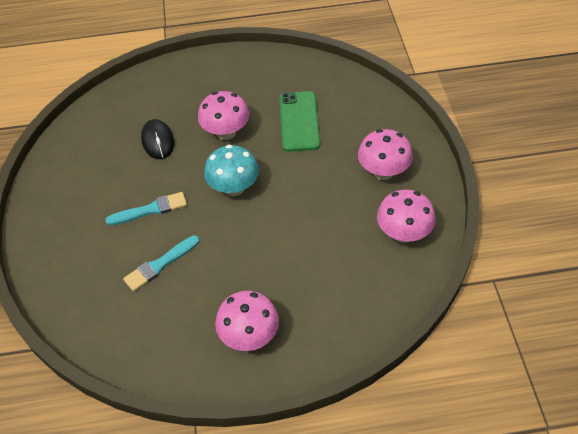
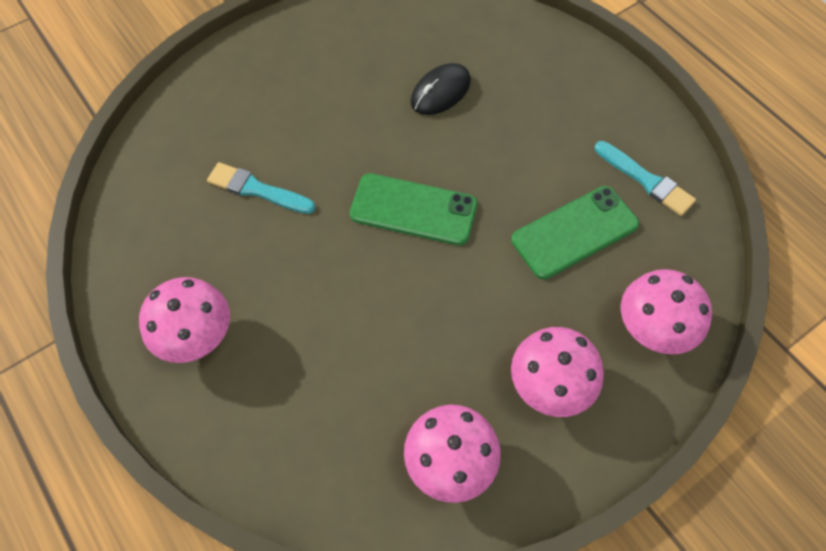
camera: 60 degrees right, 10 degrees up
(150, 210) = (331, 139): turquoise brush -> turquoise brush (646, 180)
(226, 132) = (500, 156): pink mushroom -> pink mushroom (652, 328)
(234, 187) = (413, 209): turquoise mushroom -> green phone

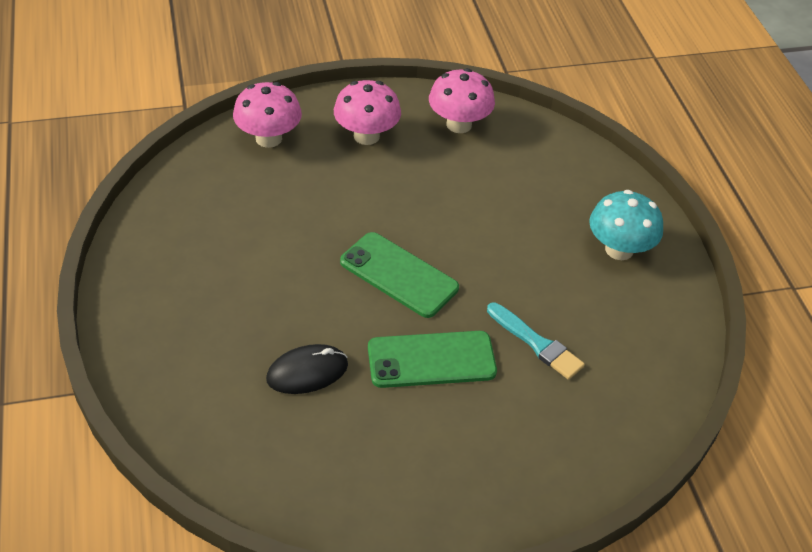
camera: 160 degrees left, 15 degrees down
(196, 336) = (619, 249): pink mushroom -> turquoise mushroom
(574, 232) = (274, 211): green phone -> green phone (431, 360)
(646, 180) = (181, 225): turquoise brush -> none

